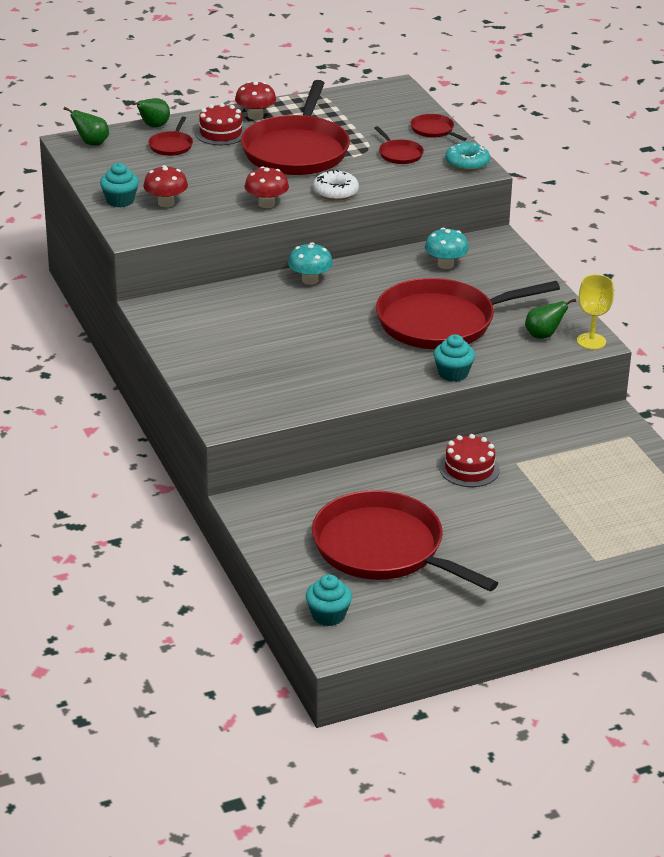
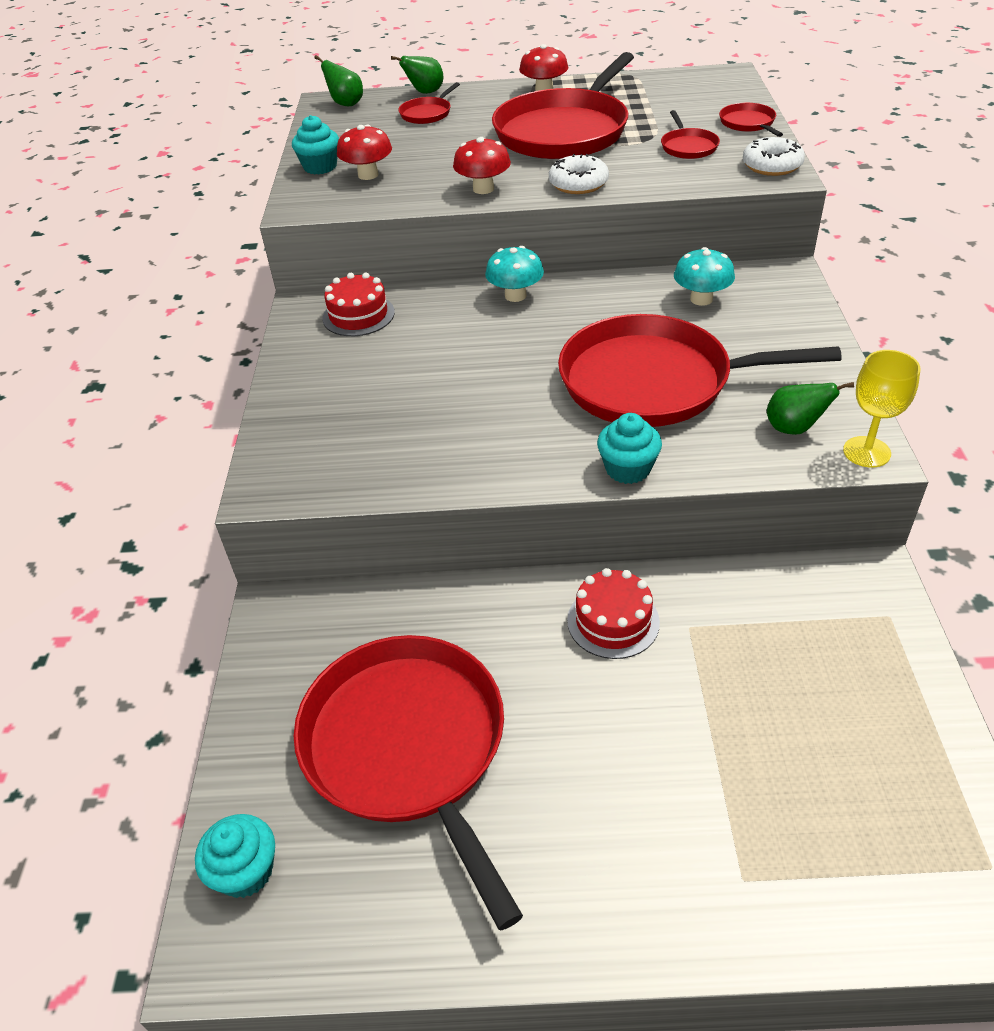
camera: 25 degrees right, 10 degrees up
(220, 133) = (491, 105): red cake -> red cake (358, 315)
(467, 163) = (772, 165): turquoise donut -> white donut

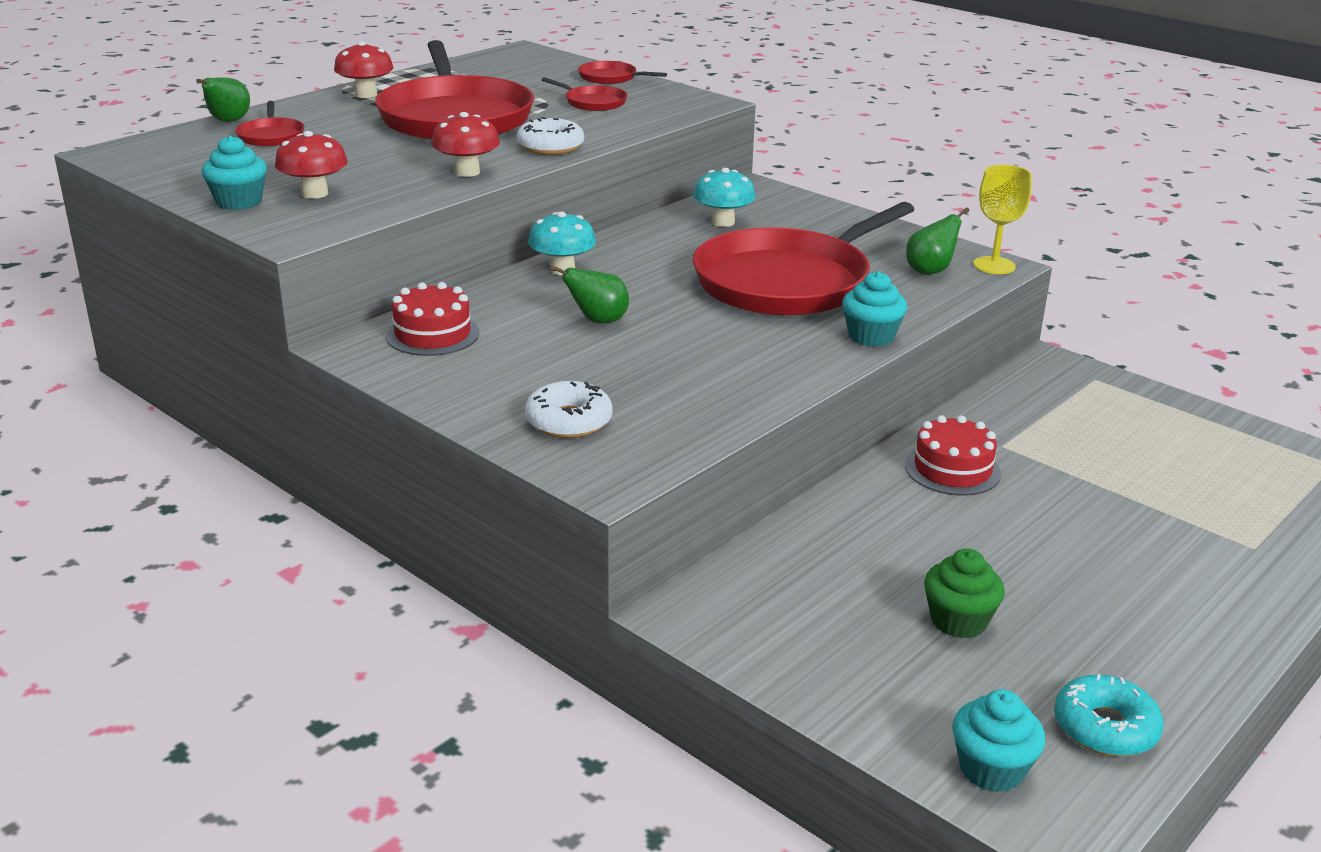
camera: 50 degrees left, 15 degrees down
(346, 104) = (145, 149): green pear -> green pear (598, 321)
(357, 913) = (1105, 728): none -> turquoise donut
(408, 747) = (958, 621): red pan -> green cupcake
(772, 165) = (686, 98): white donut -> white donut (568, 421)

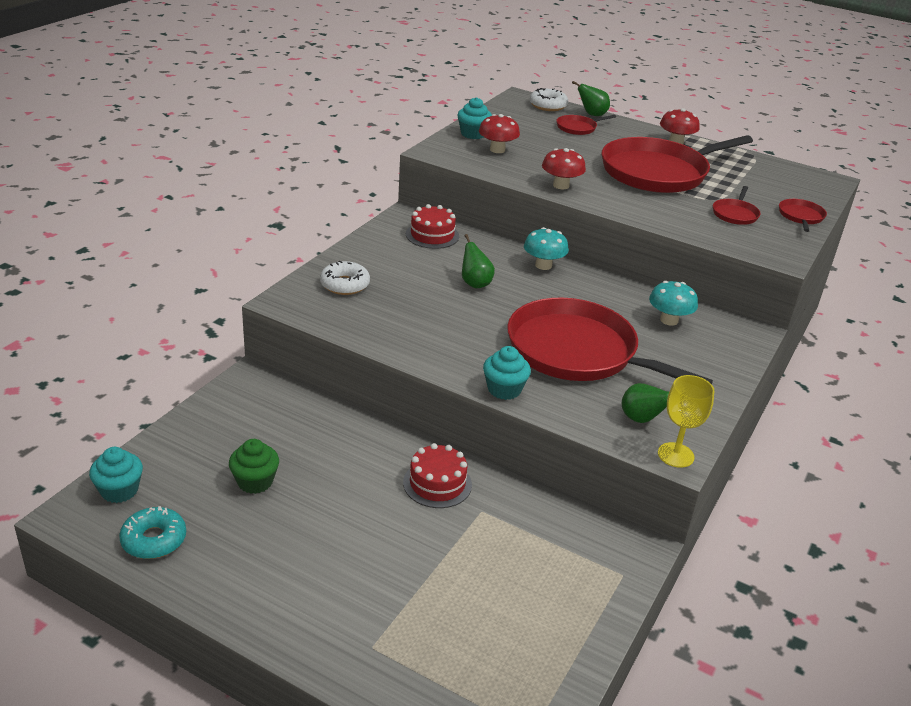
camera: 75 degrees right, 5 degrees up
(550, 147) = (628, 206): white donut -> white donut (548, 106)

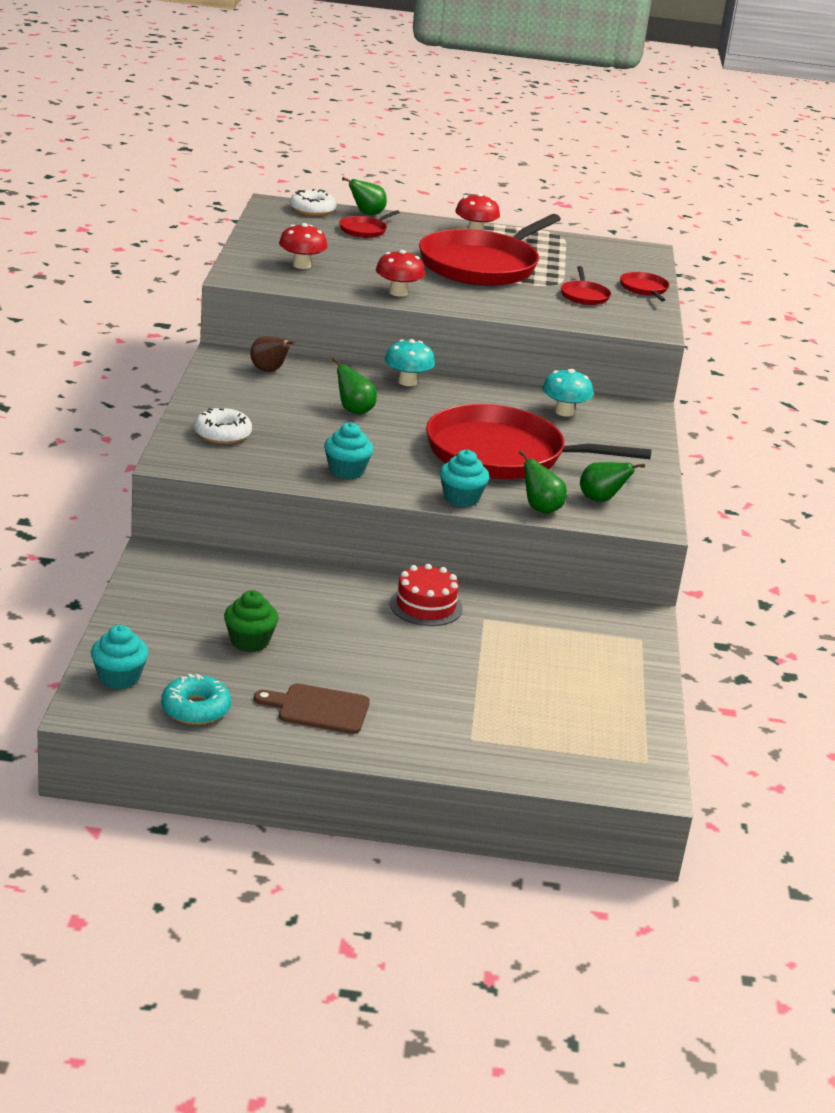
camera: 25 degrees left, 5 degrees down
(257, 570) = (318, 709): none -> brown cutting board
(432, 235) = (269, 371): red cake -> brown pear
(473, 134) = (261, 252): turquoise cupcake -> turquoise cupcake (346, 471)
(573, 416) = (540, 508): none -> green pear
(675, 455) = (650, 521): yellow goblet -> none

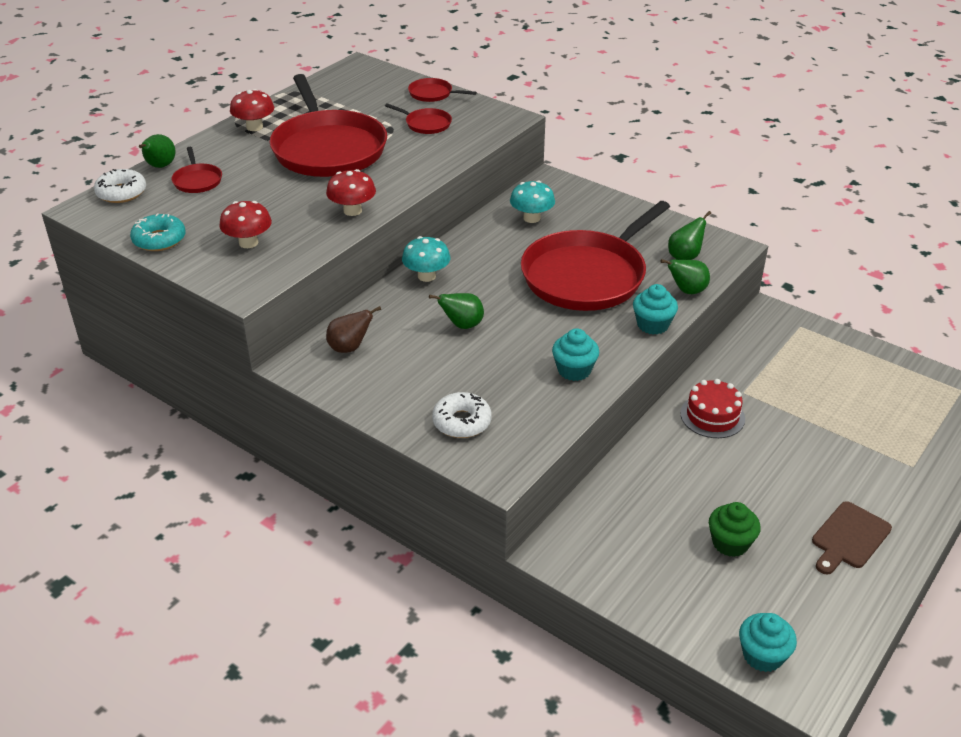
camera: 55 degrees left, 10 degrees up
(196, 709) = (828, 618): turquoise donut -> turquoise donut (159, 240)

